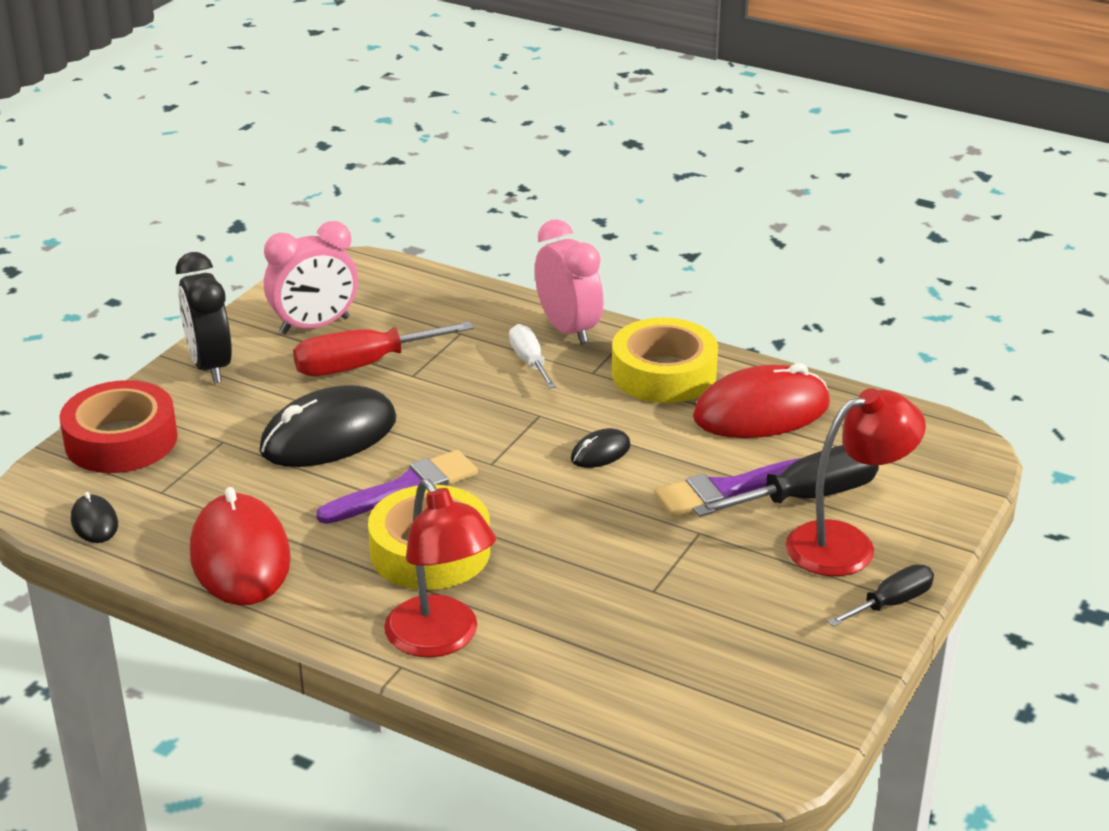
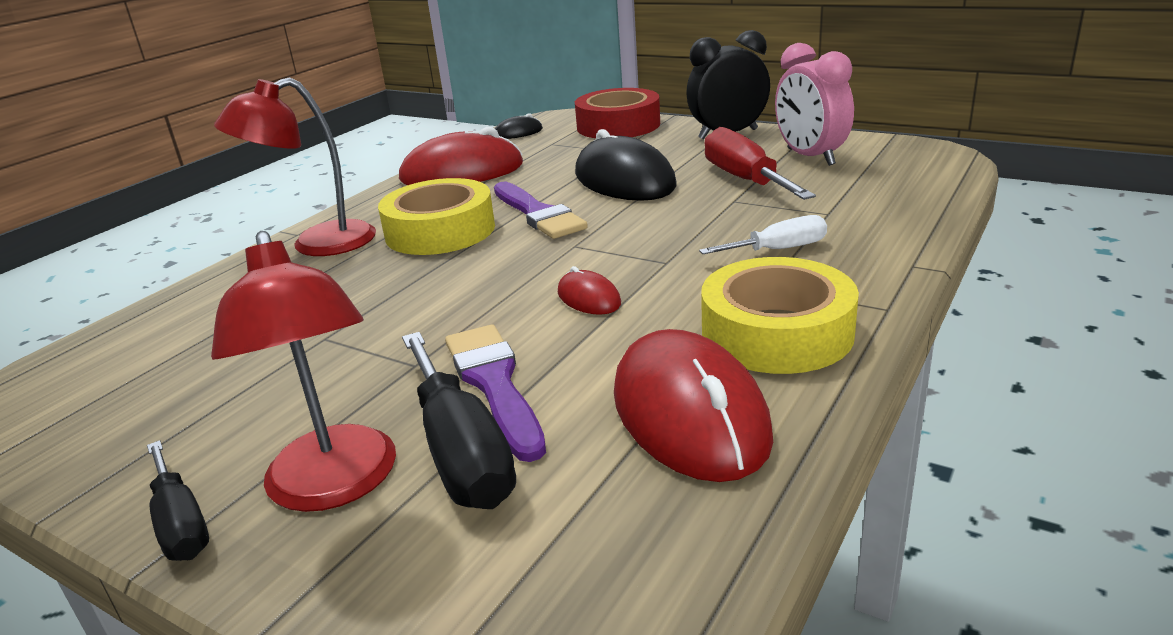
camera: 95 degrees right, 5 degrees down
(568, 330) = (863, 266): pink clock -> none
(600, 452) = (588, 298): black mouse -> red mouse

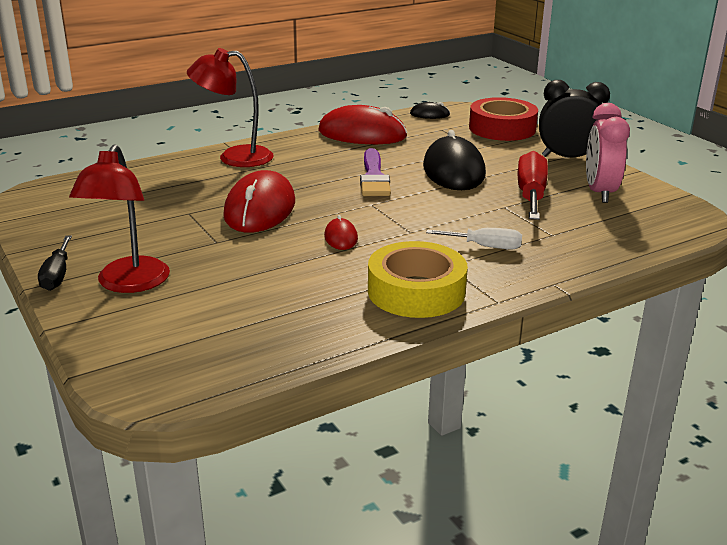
camera: 25 degrees right, 0 degrees up
(440, 231) = (307, 170): yellow tape -> none
(461, 451) = (194, 290): black screwdriver -> none
(494, 384) = (242, 265): purple brush -> none
(689, 413) = (317, 313): red mouse -> red mouse (260, 209)

